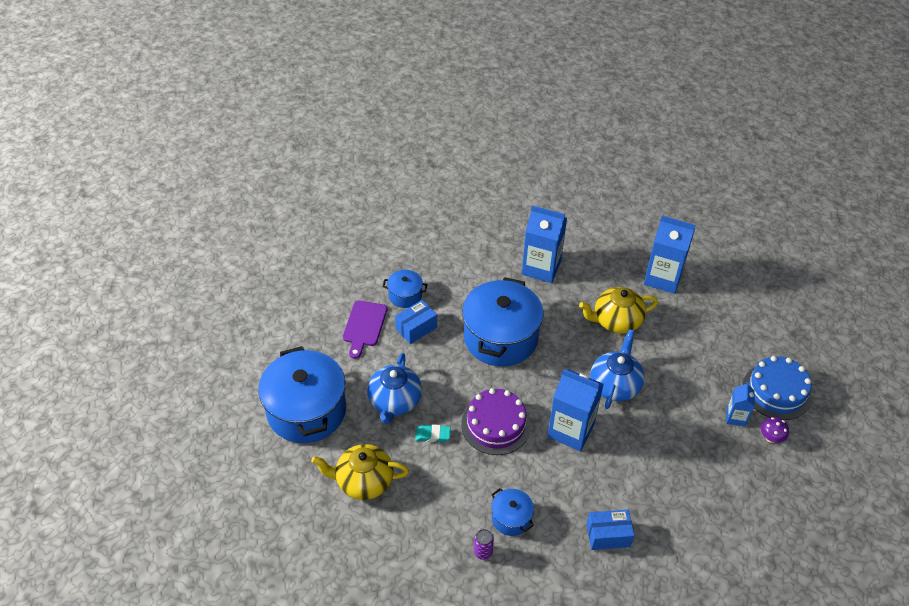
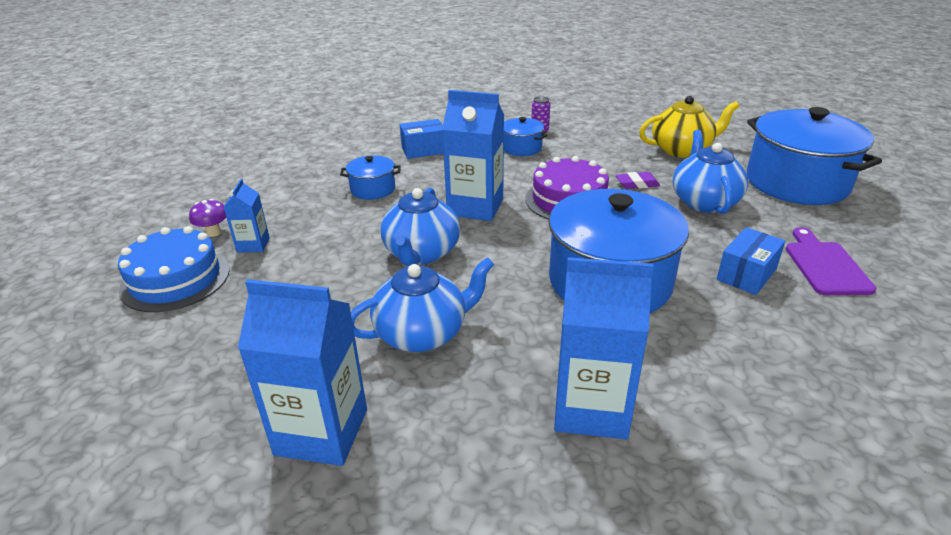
camera: 170 degrees right, 15 degrees down
(405, 295) = (807, 315): blue pot -> blue pot (373, 189)
(432, 435) = (637, 184): turquoise eraser -> purple eraser
(616, 321) = (422, 333): yellow teapot -> blue teapot

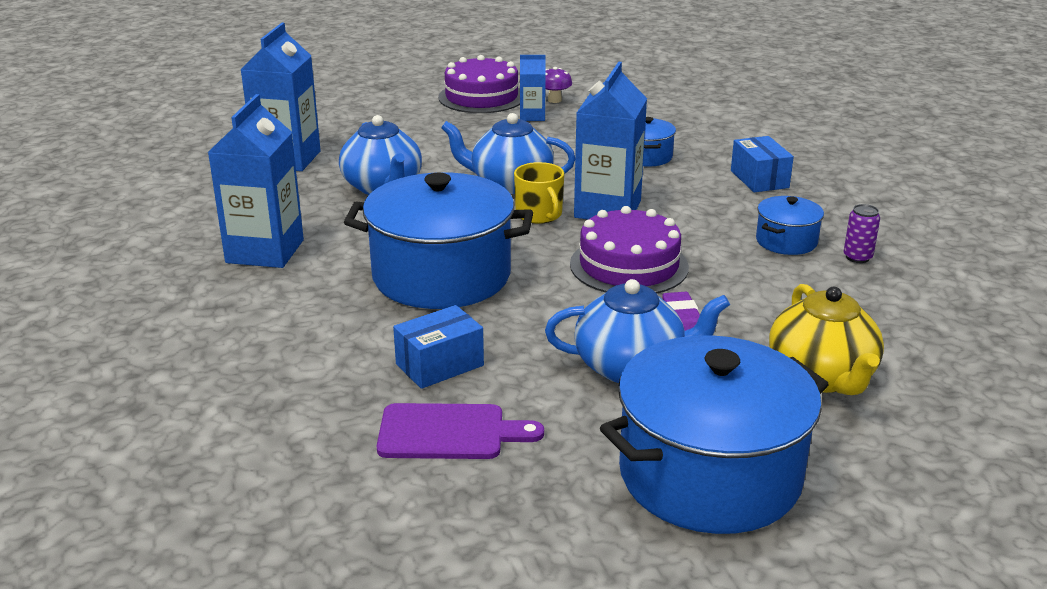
camera: 90 degrees right, 5 degrees down
(175, 279) = (481, 97): blue cake -> purple cake
(486, 237) = (539, 214): none -> yellow mug
(746, 274) = (439, 365): blue box -> blue box turned 75 degrees counterclockwise

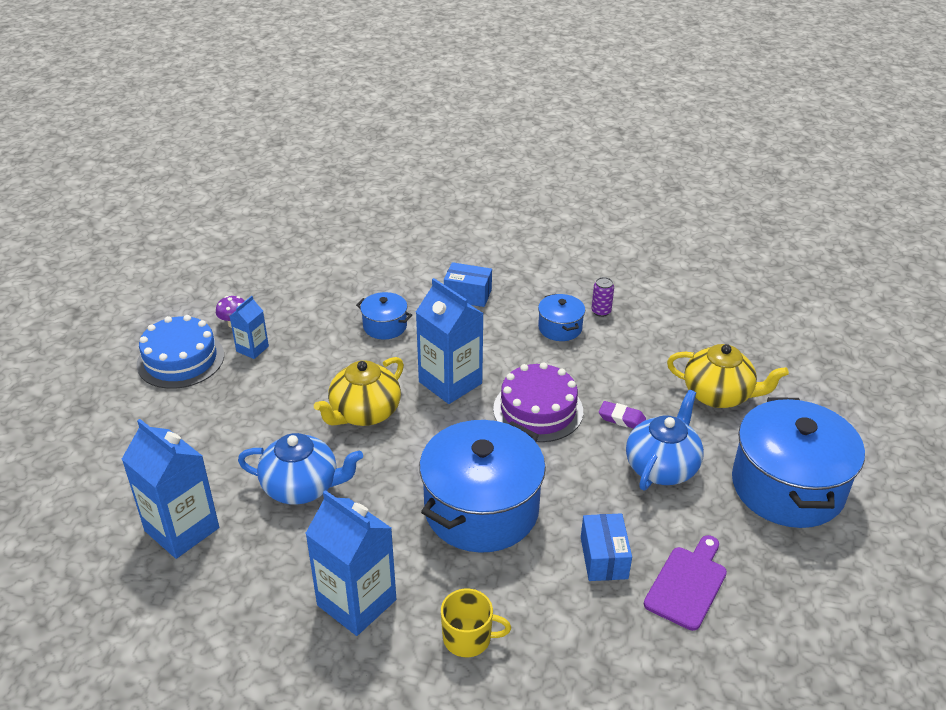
camera: 60 degrees left, 10 degrees up
(481, 97) = (180, 359): purple cake -> blue cake
(510, 184) = (364, 413): blue teapot -> yellow teapot
(539, 214) = (429, 419): yellow mug -> yellow mug (468, 638)

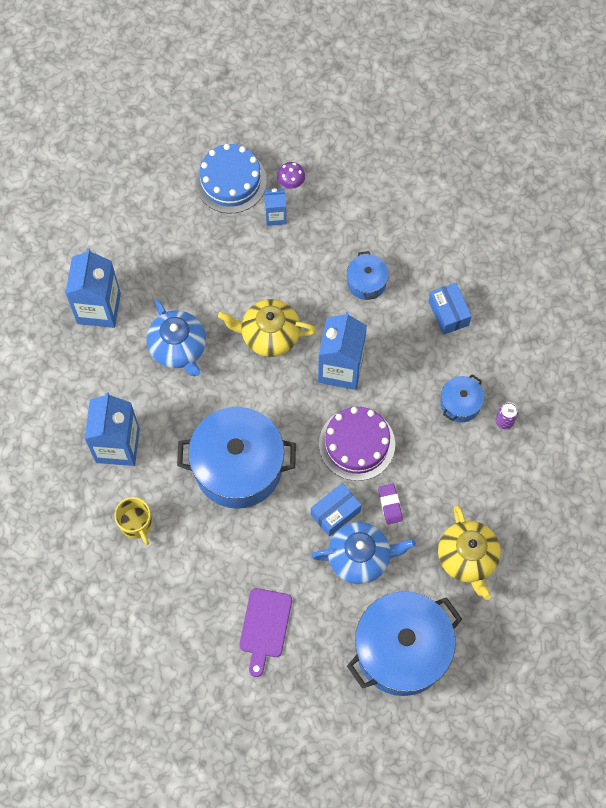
camera: 55 degrees right, 30 degrees up
(604, 558) = (251, 565): blue box -> blue box (335, 513)
(687, 584) = (265, 627): purple cutting board -> purple cutting board turned 105 degrees clockwise

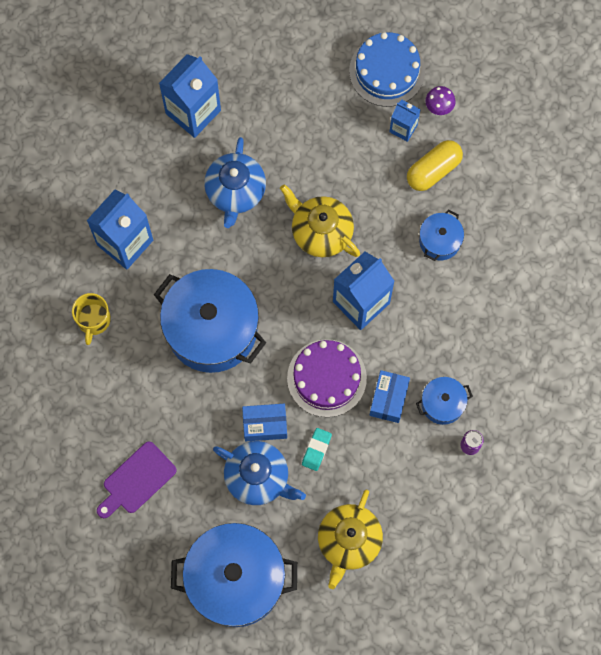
camera: 35 degrees right, 5 degrees up
(322, 233) = (433, 170): none -> yellow capsule
(390, 505) = (316, 450): purple eraser -> turquoise eraser
(448, 313) = (492, 316): blue box -> blue box (388, 399)

